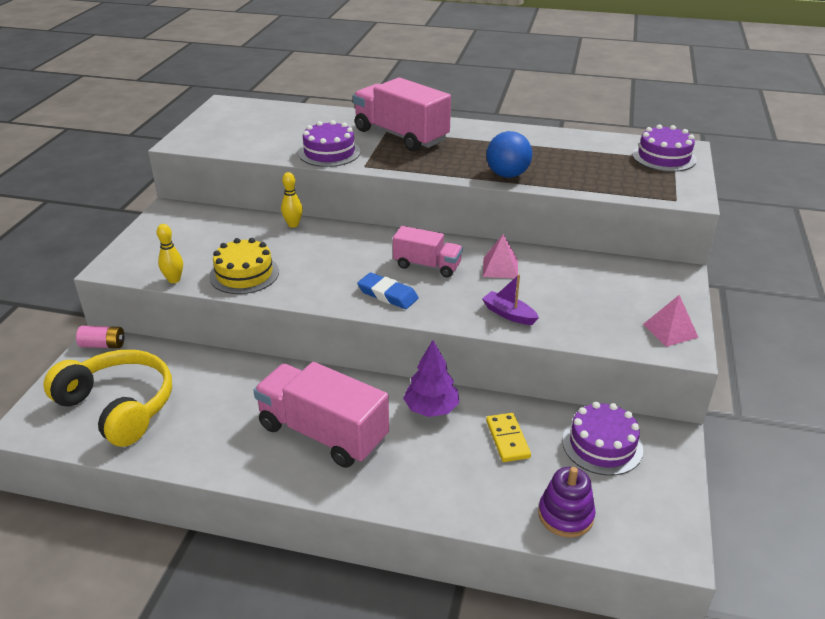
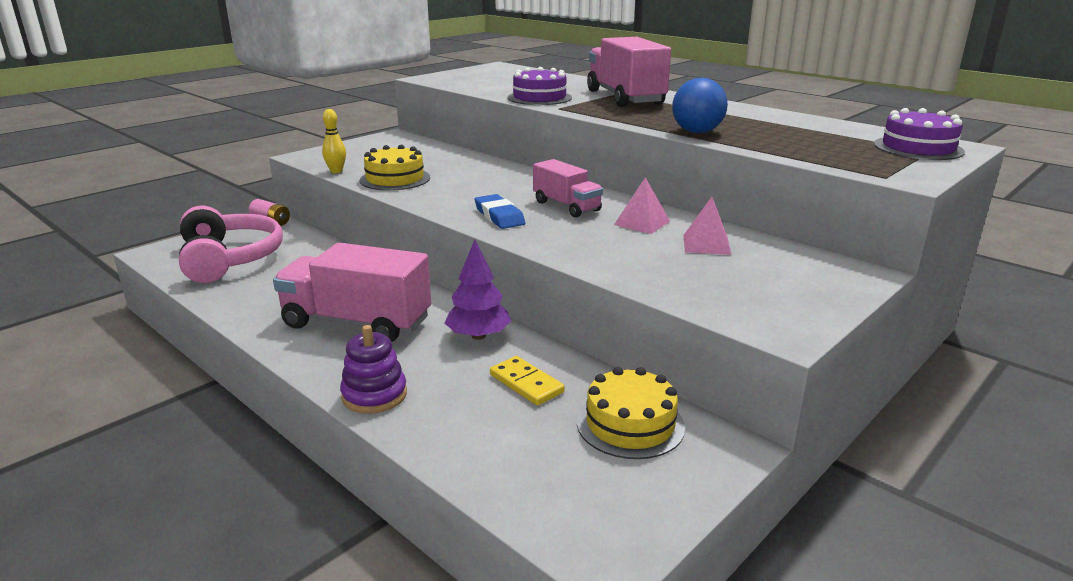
camera: 30 degrees right, 10 degrees down
(119, 406) = (229, 259): yellow headphones -> pink headphones
(293, 225) = (481, 160): yellow bowling pin -> none
(323, 433) = (357, 322): pink truck -> pink truck turned 45 degrees counterclockwise
(507, 439) = (526, 383): yellow domino -> yellow domino turned 60 degrees counterclockwise
(509, 314) = (603, 255): purple boat -> none
(565, 515) = (510, 469): purple stacking toy -> purple stacking toy (374, 395)
(602, 445) = (630, 424): purple cake -> yellow cake
(670, 330) = (787, 314): pink pyramid -> pink pyramid (706, 244)

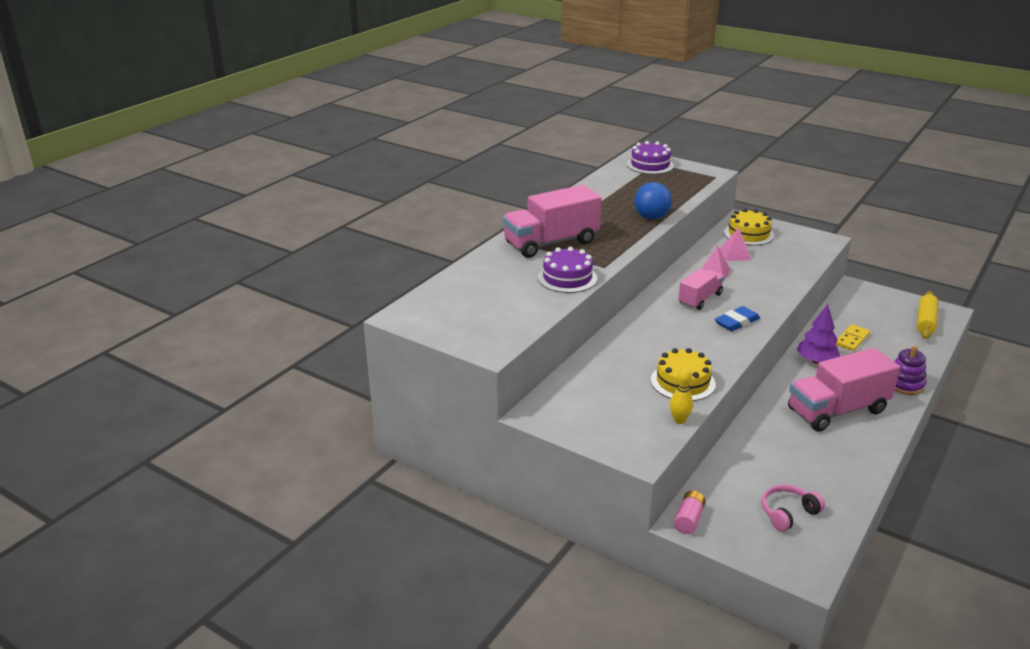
camera: 100 degrees left, 5 degrees up
(229, 259) = (788, 513): pink headphones -> pink headphones, size x0.53
(357, 322) = (837, 410): pink truck -> pink truck turned 60 degrees clockwise
(566, 498) = (925, 321): none -> yellow rolling pin
(630, 424) = (860, 309): yellow cake -> yellow cake (748, 234)

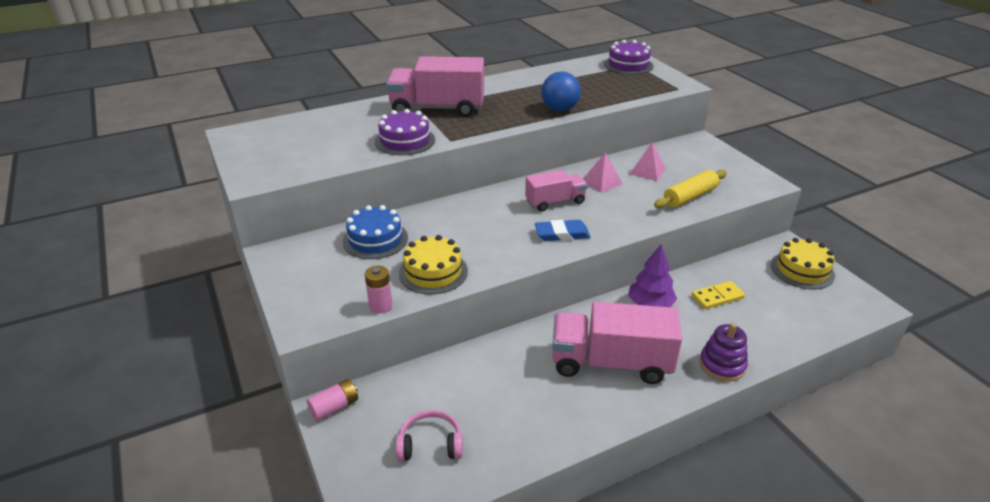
camera: 30 degrees right, 5 degrees up
(602, 374) = (375, 239): none -> blue cake
(679, 420) = (380, 306): yellow bowling pin -> pink battery
(748, 234) = (687, 156): yellow cake -> yellow cake (802, 270)
(925, 321) = (830, 307): yellow rolling pin -> yellow rolling pin (690, 196)

